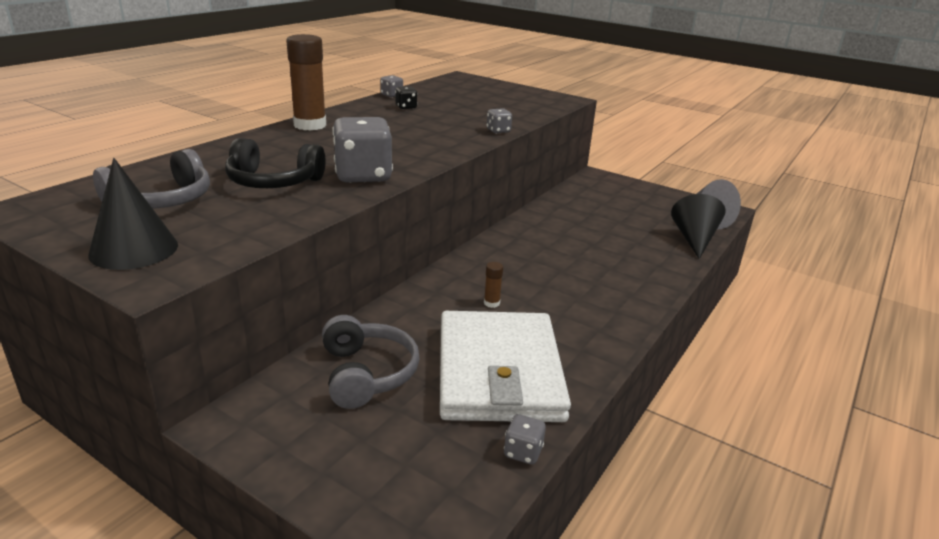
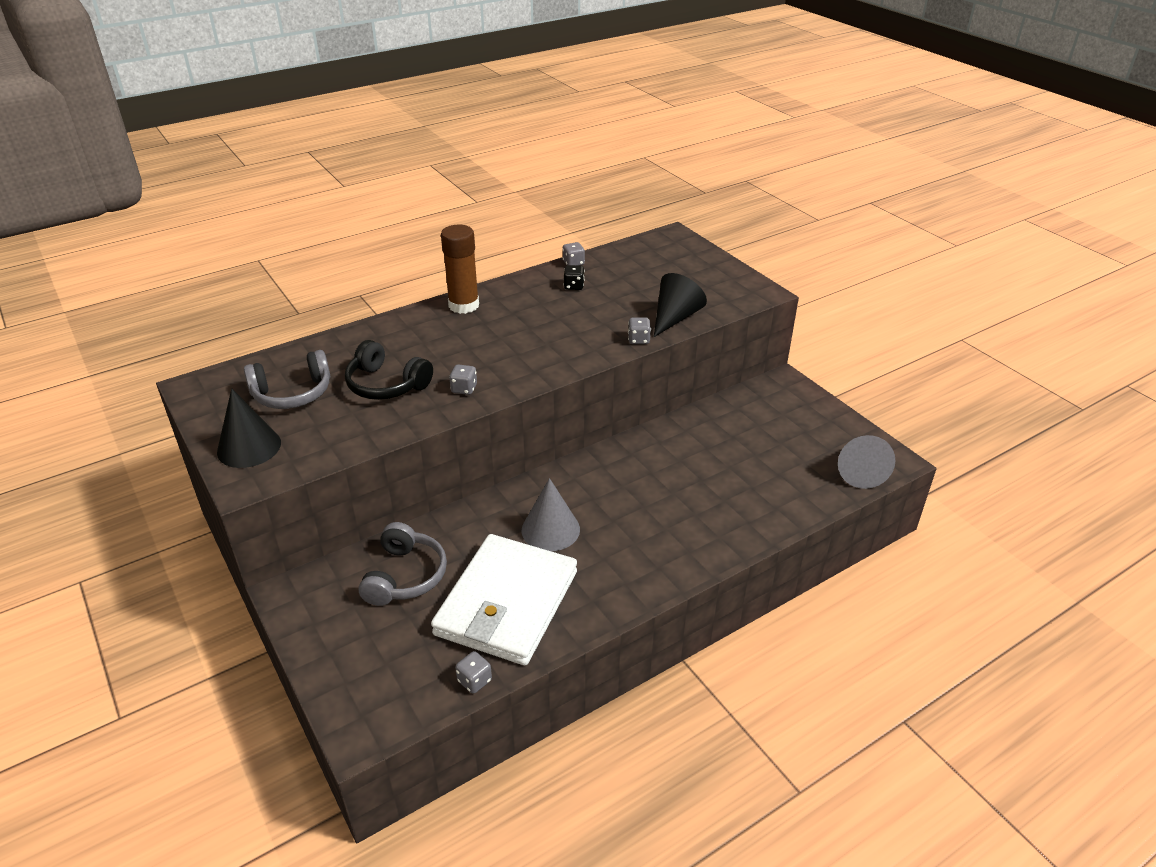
camera: 25 degrees right, 10 degrees up
(363, 175) = (464, 389): grey dice -> grey dice, size x0.47
(491, 303) = (550, 529): brown glue stick -> grey cone
(694, 239) = (818, 496): black cone -> black cone (675, 318)

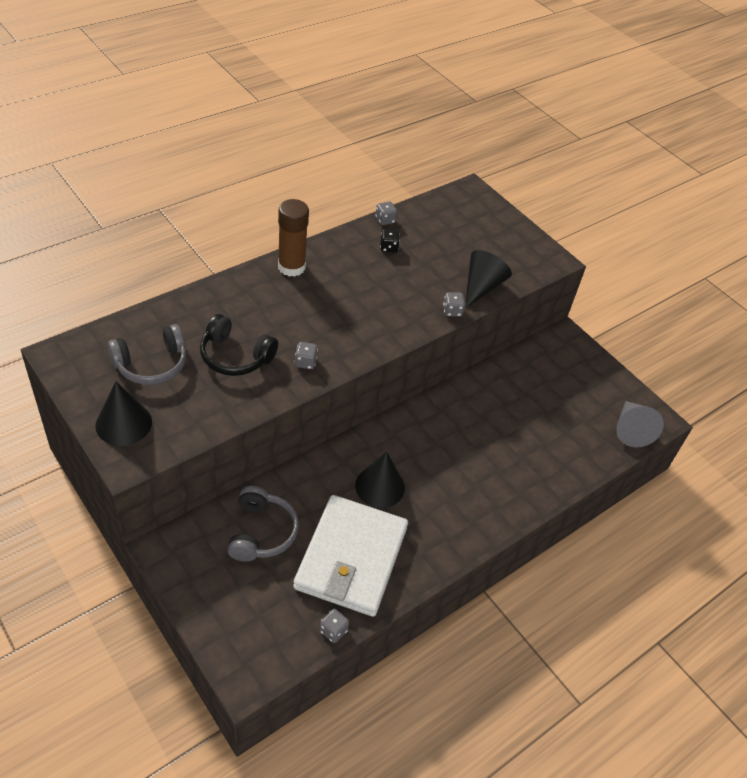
camera: 10 degrees left, 10 degrees up
(550, 529) = (380, 486): grey cone -> black cone

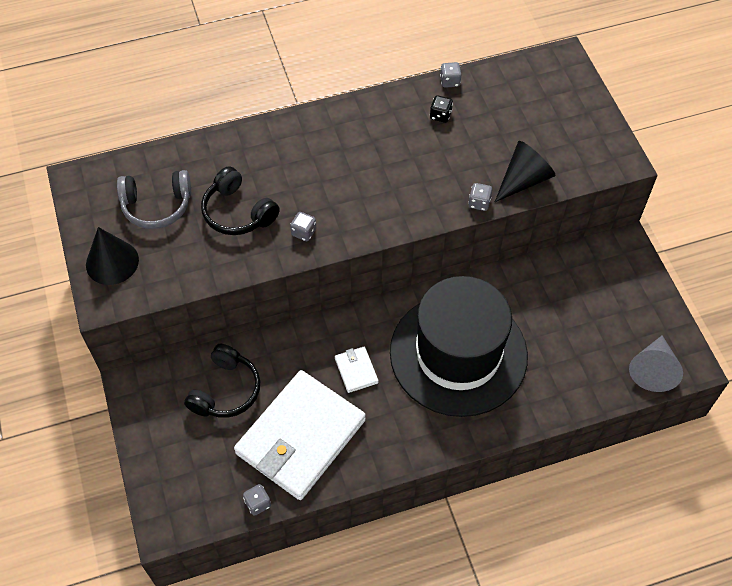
camera: 25 degrees right, 10 degrees up
(261, 532) = (226, 390): grey headphones -> black headphones
(291, 267) = (329, 122): brown glue stick -> none
(380, 486) = (356, 370): black cone -> white wallet
(465, 452) = (458, 354): none -> black hat

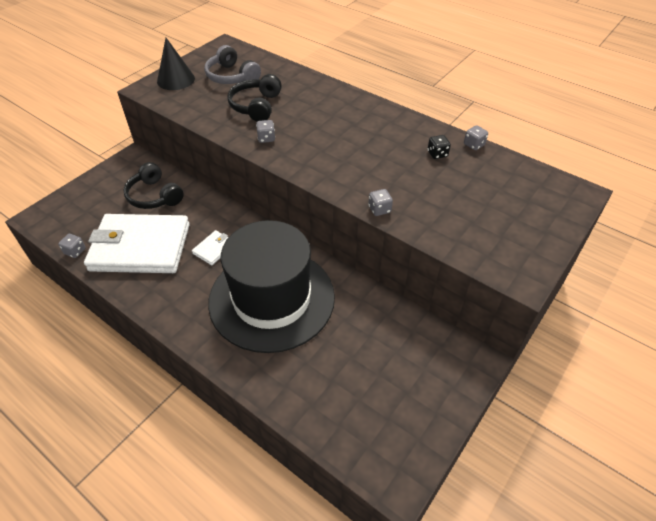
camera: 55 degrees right, 10 degrees down
(226, 390) = (154, 196): black headphones -> black headphones turned 60 degrees clockwise
(523, 180) = (429, 224): black cone -> none
(653, 369) = (365, 450): grey cone -> none

